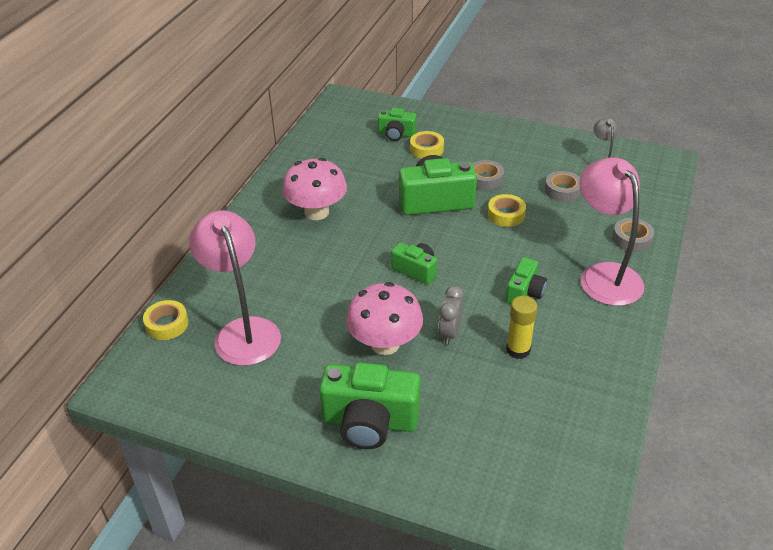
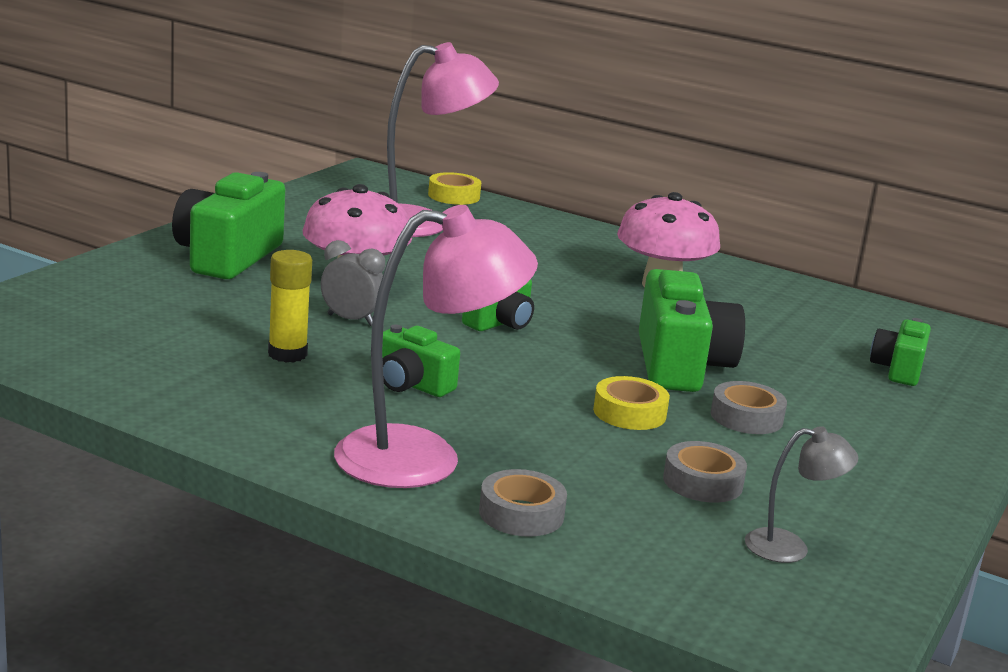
camera: 95 degrees right, 20 degrees down
(426, 149) = (848, 386): yellow tape -> none

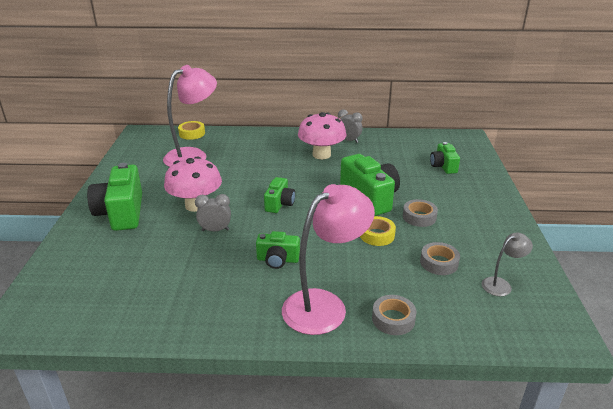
camera: 25 degrees left, 10 degrees up
(287, 354) = (206, 266): yellow glue stick -> none
(743, 282) = (348, 140): none -> grey clock

